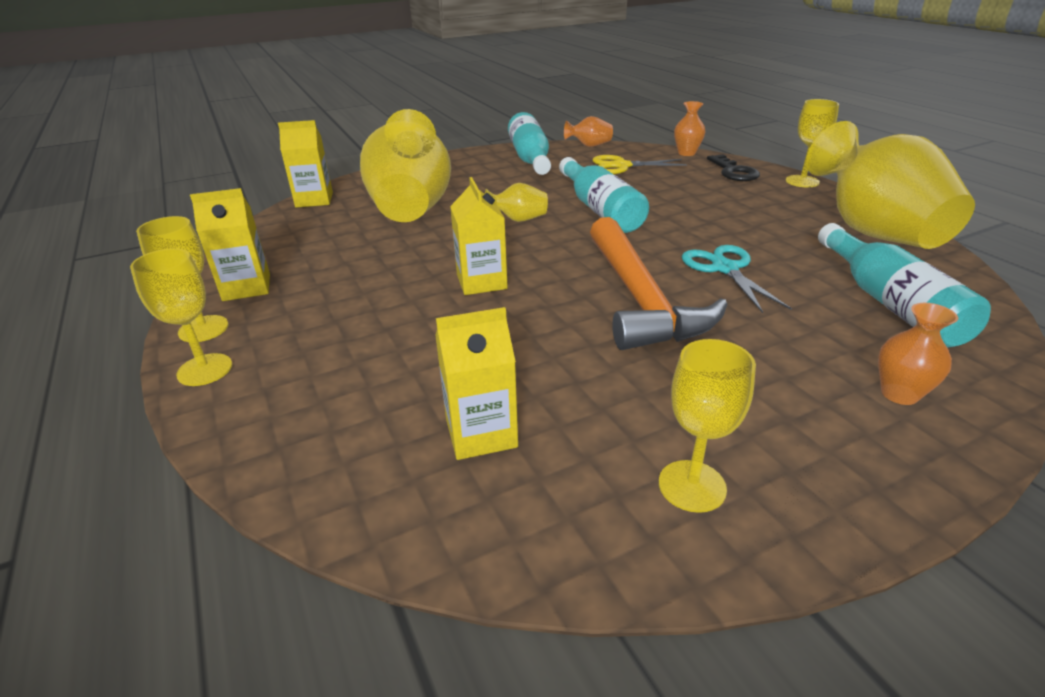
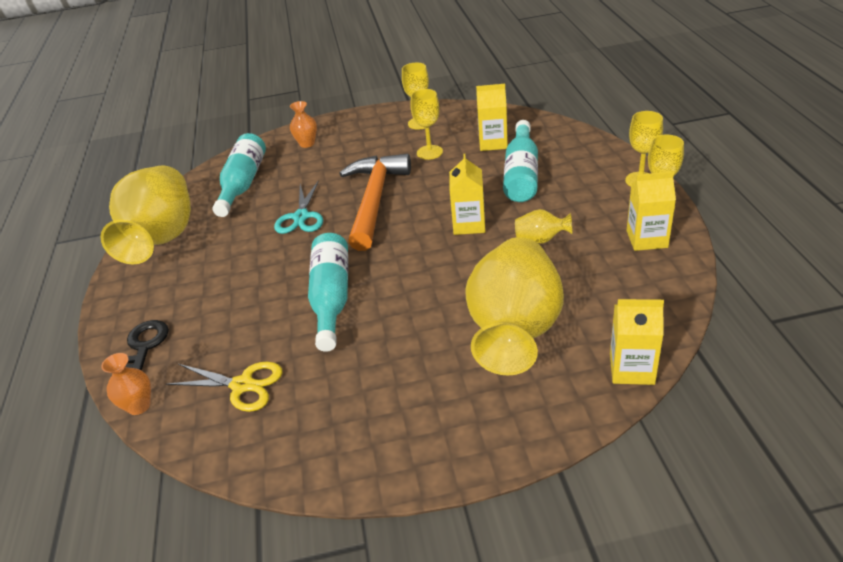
camera: 160 degrees left, 5 degrees up
(518, 219) = (413, 293): yellow vase -> yellow vase (541, 239)
(530, 158) = (336, 435): turquoise bottle -> turquoise bottle (521, 174)
(589, 146) = (232, 463): orange vase -> none
(802, 181) = (110, 315): yellow goblet -> yellow goblet (429, 152)

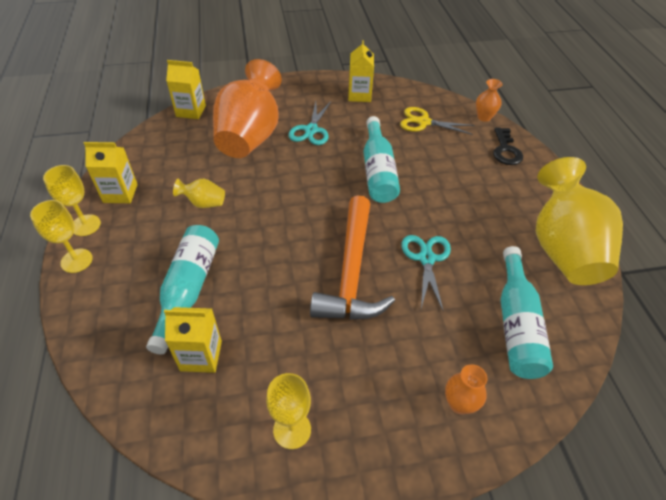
camera: 175 degrees right, 10 degrees up
(423, 352) = (311, 130): none -> turquoise scissors
(429, 152) = (285, 349): yellow goblet -> none
(469, 224) = (260, 227): yellow carton -> yellow carton (359, 95)
(514, 331) = (250, 137): yellow vase -> orange vase

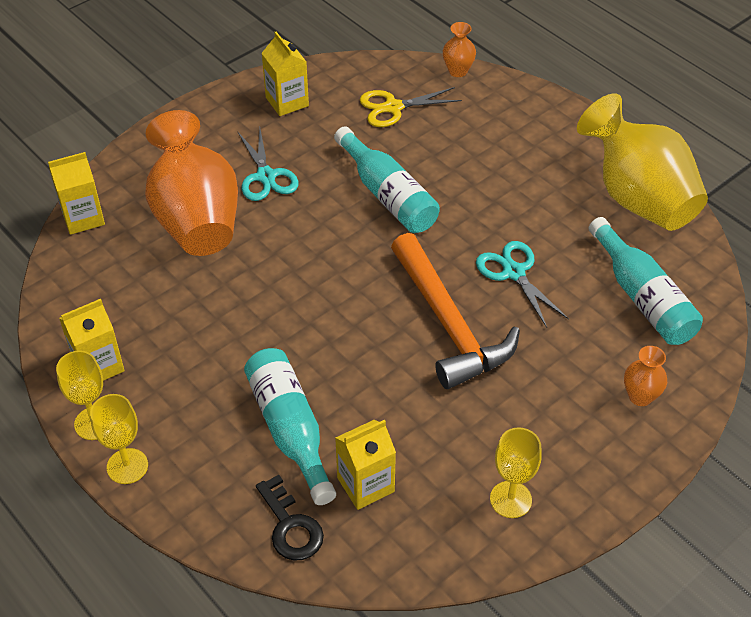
camera: 30 degrees left, 0 degrees up
(204, 203) = (216, 328): yellow vase -> none
(506, 150) = (510, 106): black key -> black key (291, 526)

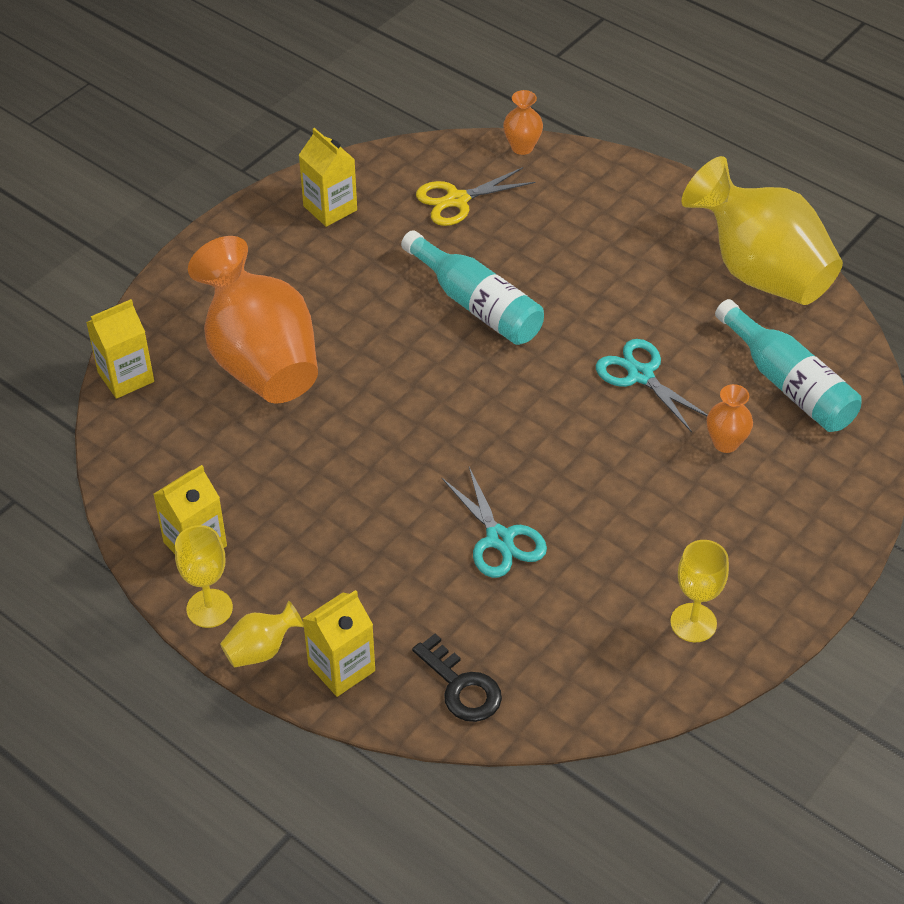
camera: 10 degrees left, 0 degrees up
(127, 466) = (261, 650): yellow goblet -> yellow vase
(266, 176) = (329, 300): turquoise scissors -> turquoise scissors (499, 539)
(290, 429) = (433, 583): turquoise bottle -> none
(365, 485) = (532, 630): yellow carton -> yellow carton (341, 668)
(448, 324) = (581, 442): orange hammer -> none
(640, 396) = (808, 493): orange vase -> orange vase (725, 443)

